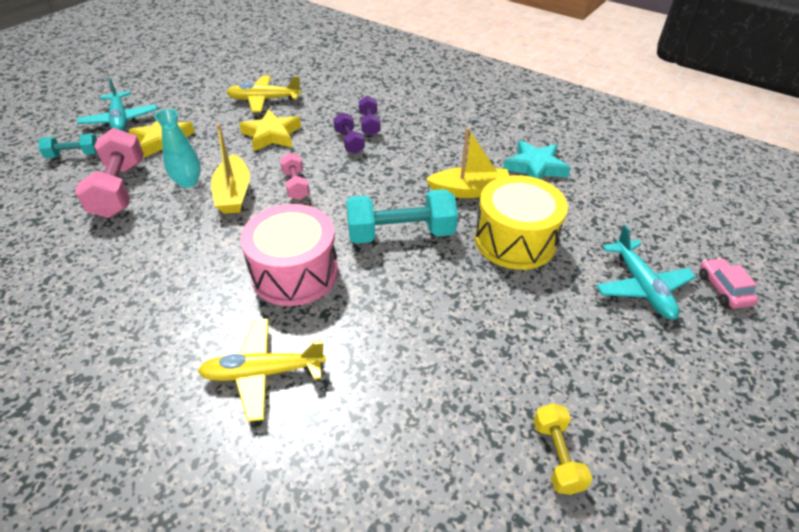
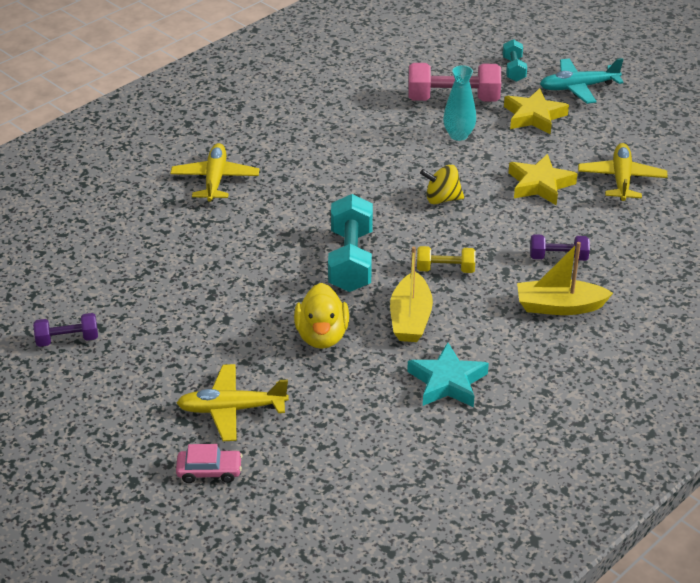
camera: 100 degrees right, 5 degrees down
(233, 194) = (434, 162): yellow boat -> yellow boat (559, 306)
(295, 273) = (314, 196): pink drum -> none
(296, 185) = (442, 199): pink dumbbell -> yellow spinning top
(349, 142) = (520, 239): purple dumbbell -> purple dumbbell (67, 340)
(515, 240) = (322, 336): yellow drum -> yellow duck
(557, 456) = (92, 308): yellow dumbbell -> yellow dumbbell (445, 269)
(641, 287) = (231, 409): turquoise plane -> yellow plane

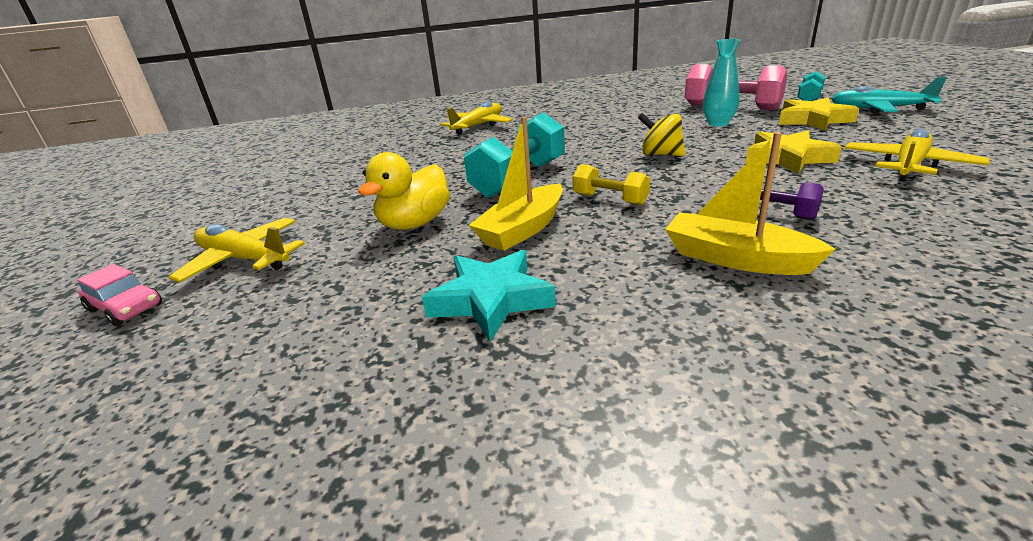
camera: 35 degrees right, 10 degrees down
(67, 340) = (234, 185): purple dumbbell -> none

